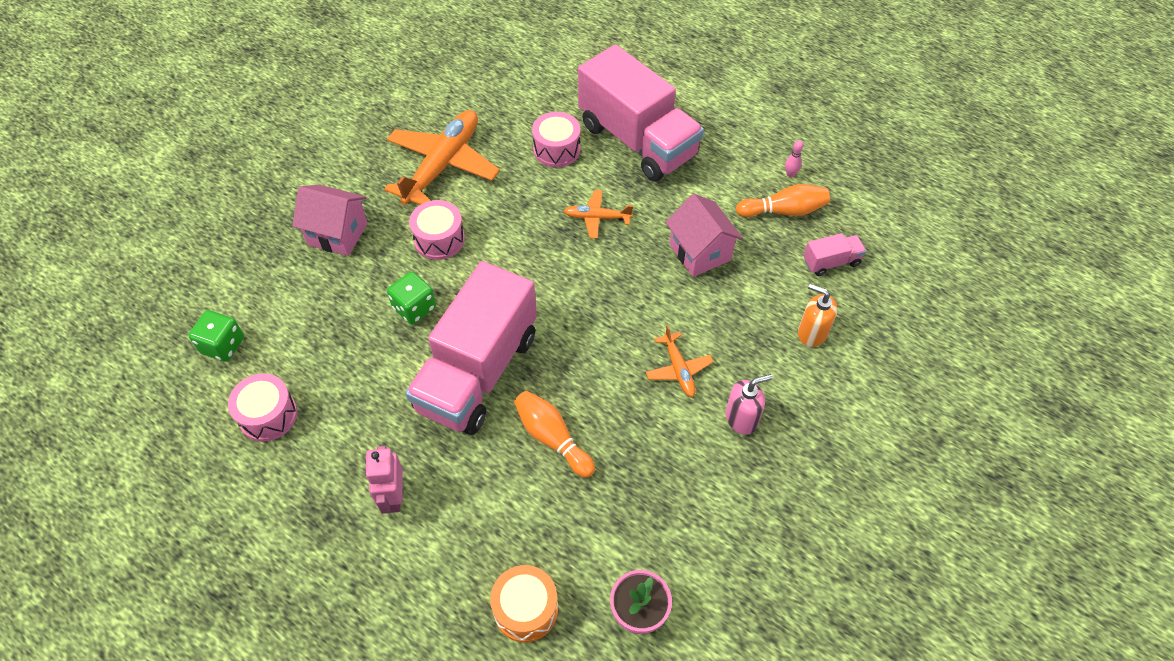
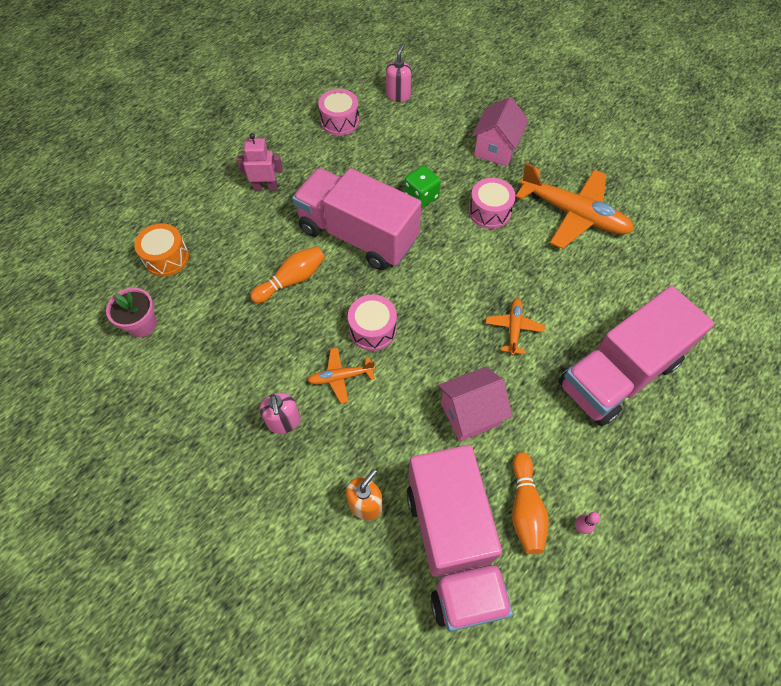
camera: 95 degrees right, 5 degrees up
(223, 345) = (398, 95): green dice -> pink soap dispenser
(557, 149) = (599, 301): pink drum -> pink drum (372, 329)
(831, 262) = (453, 545): pink truck -> pink truck, size x2.48

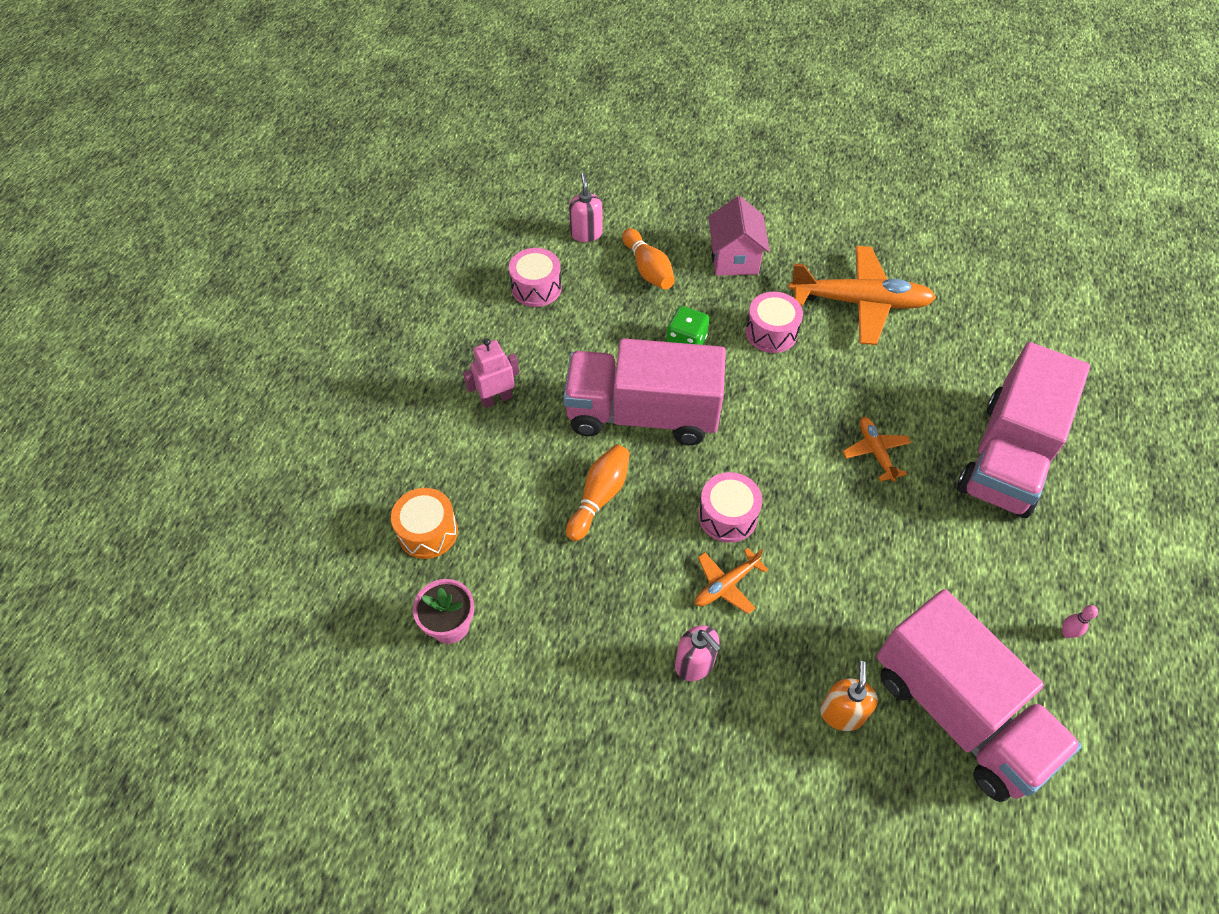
camera: 25 degrees left, 5 degrees down
(470, 413) = (888, 564): pink house -> none
(525, 508) = (1003, 639): orange bowling pin -> orange bowling pin (648, 269)

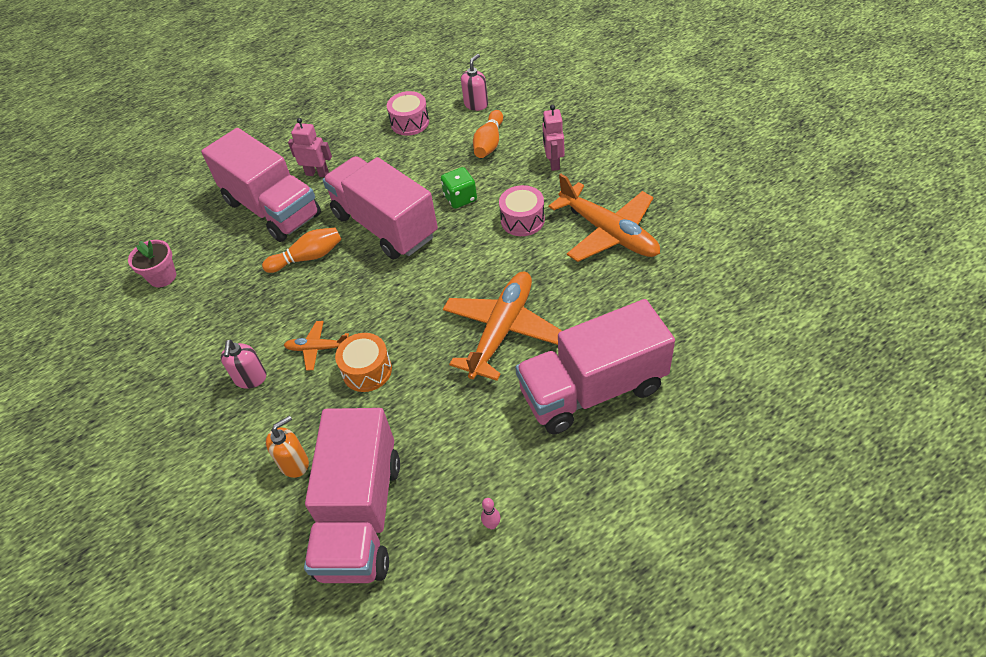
camera: 45 degrees right, 5 degrees down
(428, 532) = (206, 224): orange drum -> orange drum (367, 370)
(490, 467) = (272, 209): none -> pink truck
(727, 516) = (364, 311): pink drum -> none
(734, 259) = (553, 163): pink house -> pink robot
(875, 452) = (501, 331): orange plane -> orange plane, size x2.05

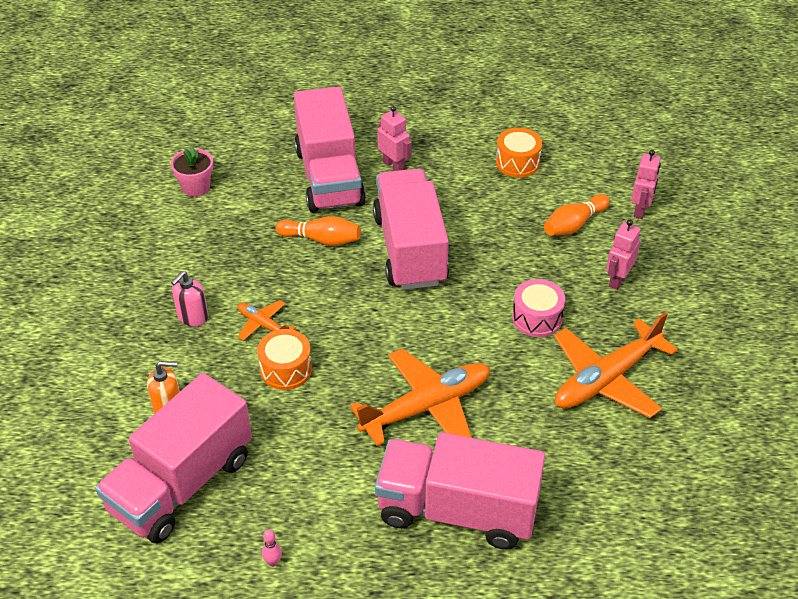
camera: 30 degrees right, 5 degrees down
(410, 123) = (517, 162): pink drum -> orange drum
(460, 198) = (499, 263): green dice -> none
(476, 104) = (596, 178): pink soap dispenser -> none
(525, 109) = (640, 210): none -> pink robot
(608, 232) = (607, 378): orange plane -> orange plane turned 60 degrees clockwise

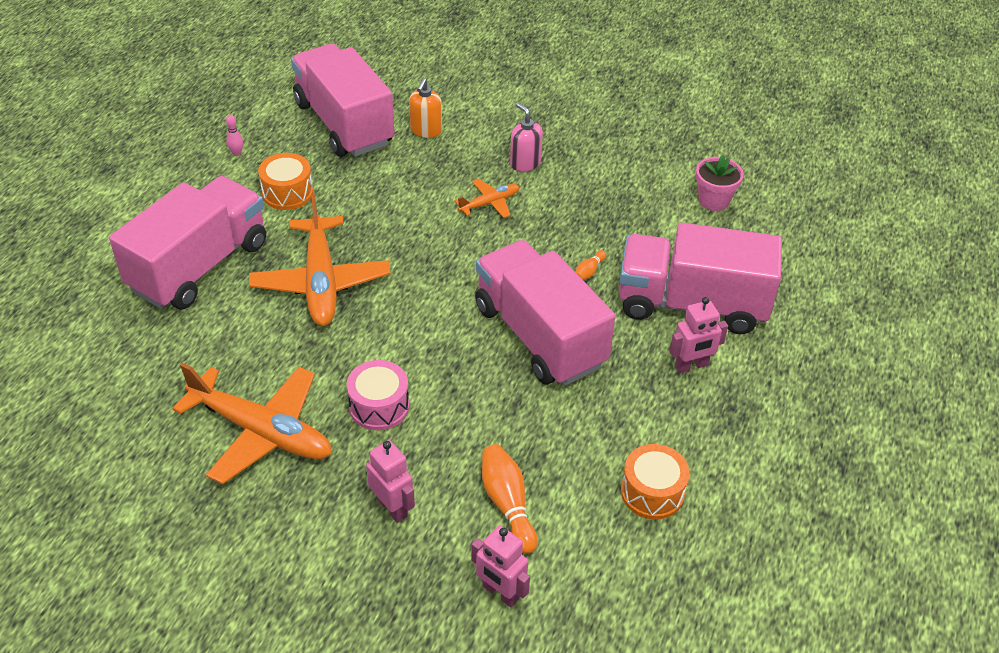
camera: 110 degrees right, 0 degrees up
(286, 369) = (426, 205): orange drum -> orange drum (287, 193)
(321, 239) = (589, 271): orange bowling pin -> orange bowling pin, size x0.53
(410, 249) = (539, 336): pink truck -> pink truck turned 135 degrees counterclockwise
(607, 378) = (261, 431): orange plane -> orange plane turned 135 degrees clockwise

